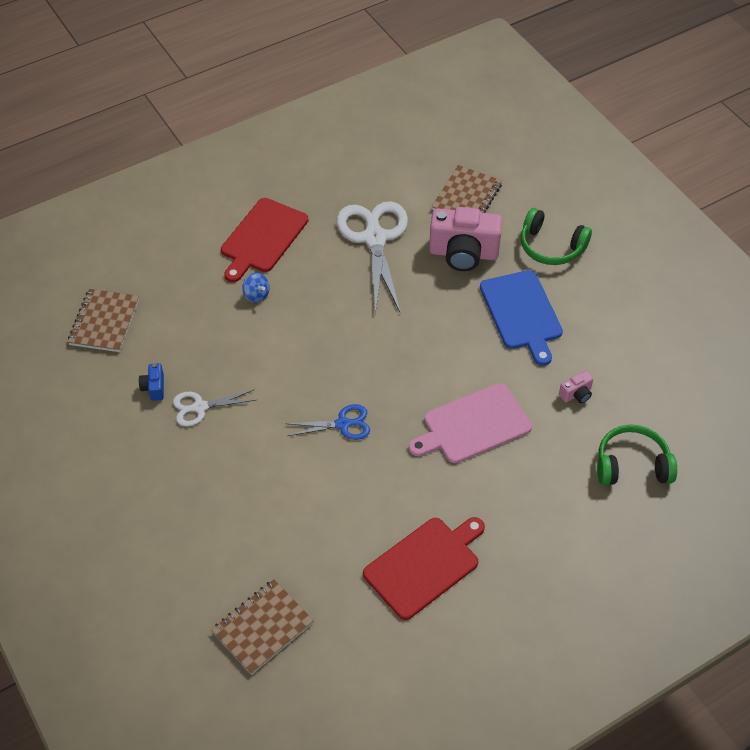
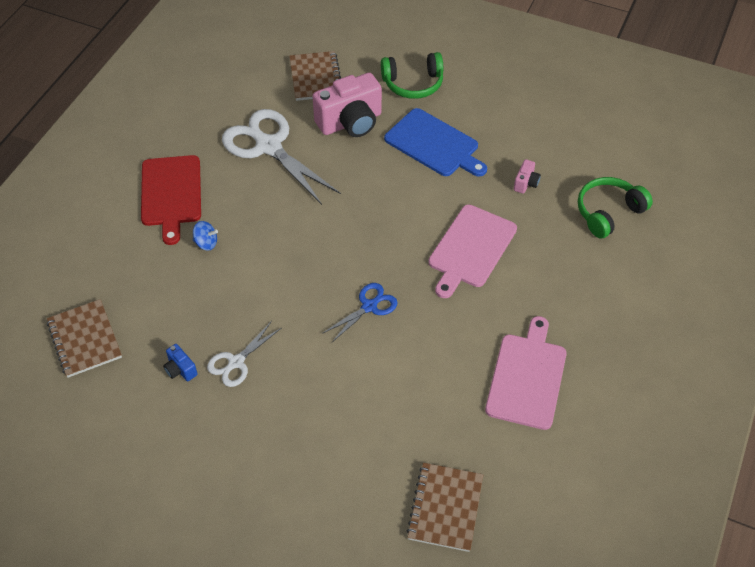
camera: 35 degrees left, 0 degrees up
(424, 565) = (527, 377): red cutting board -> pink cutting board

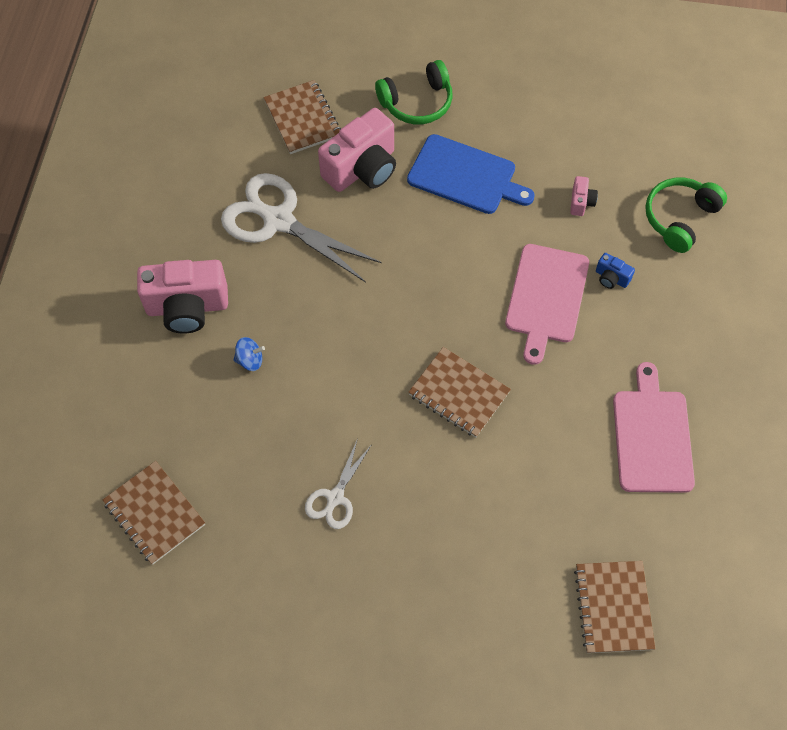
camera: 15 degrees left, 10 degrees up
(171, 194) = (187, 307): red cutting board -> pink camera
(180, 369) = (276, 522): blue camera -> blue camera (611, 278)
(369, 306) = (459, 393): blue scissors -> brown notebook

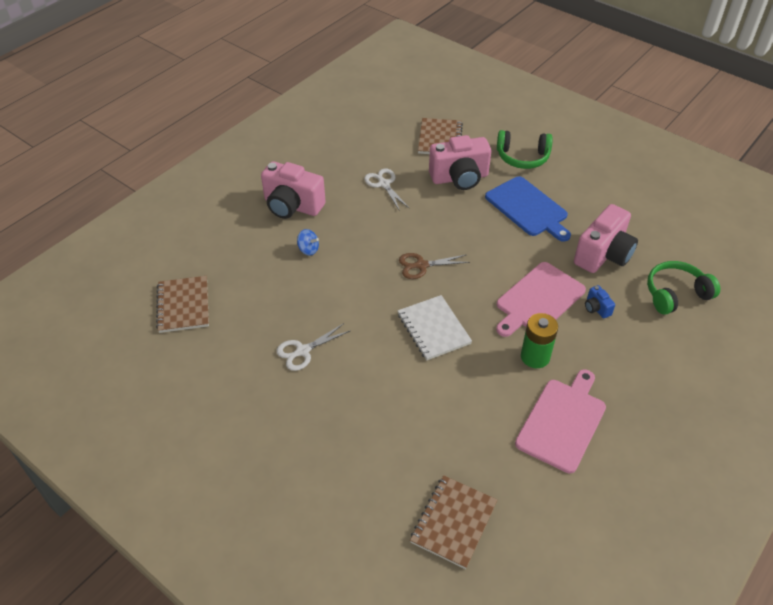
camera: 30 degrees right, 15 degrees down
(277, 220) = (383, 184): white scissors -> white scissors, size x0.52
(394, 316) = (421, 265): none -> brown scissors
(459, 393) = (433, 329): brown notebook -> white notebook
(581, 202) = (603, 255): pink camera -> pink camera, size x2.29
(583, 372) = (535, 357): none -> green battery

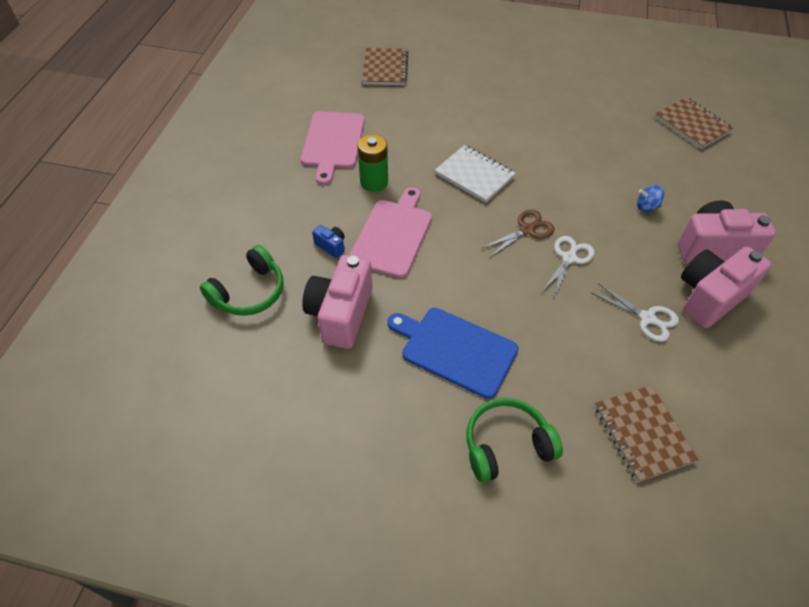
camera: 155 degrees right, 5 degrees up
(302, 351) = (565, 125): white scissors -> white scissors (569, 258)
(459, 178) = (566, 366): pink camera -> pink camera (710, 297)

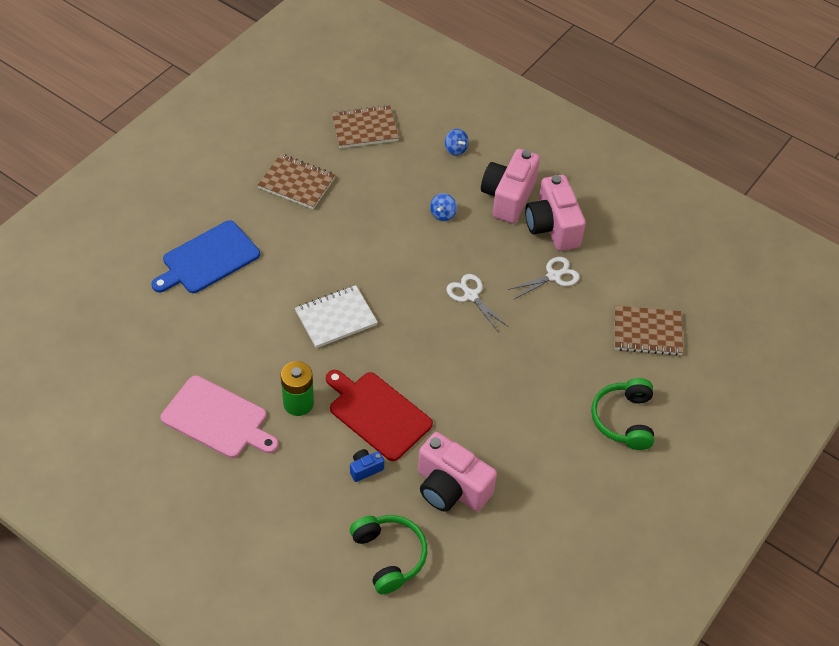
camera: 70 degrees left, 0 degrees up
(385, 68) = (122, 327): brown notebook -> brown notebook (297, 183)
(392, 235) = (377, 414): pink cutting board -> red cutting board
(455, 350) = (526, 417): blue cutting board -> blue cutting board (208, 259)
(527, 229) = (424, 309): brown scissors -> none
(732, 191) = (455, 149): none -> blue spinning top

